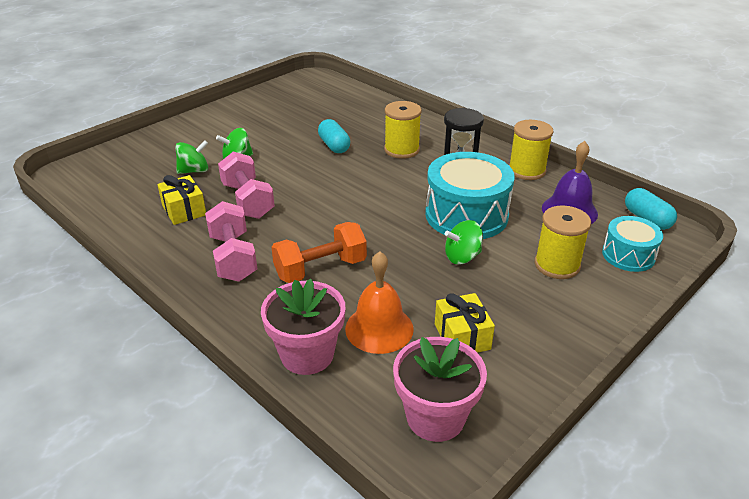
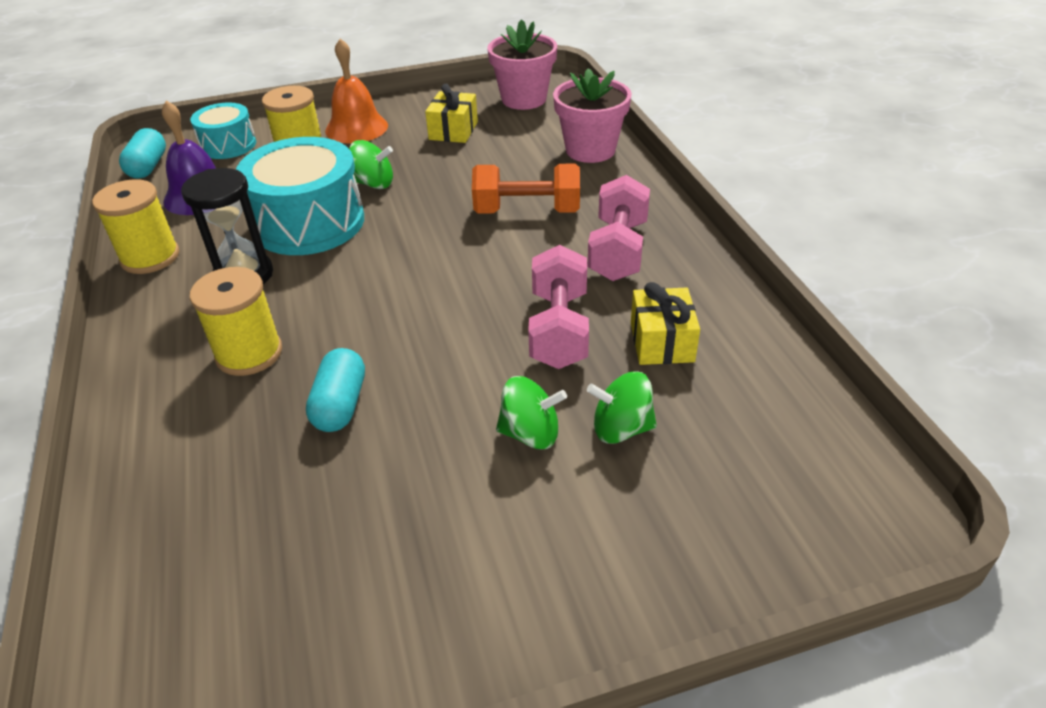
camera: 150 degrees left, 5 degrees up
(379, 328) = (514, 151): orange bell -> orange bell (356, 128)

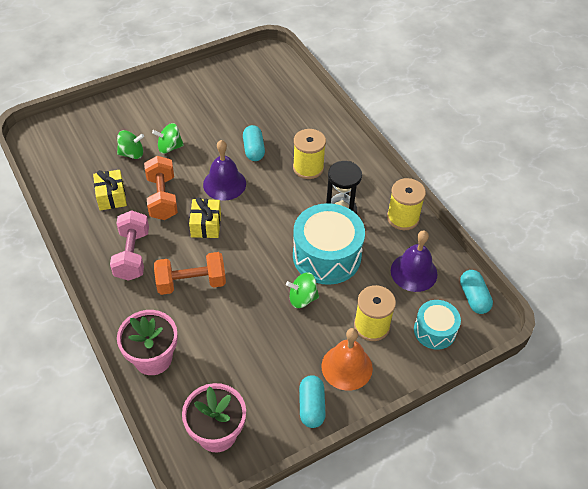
camera: 165 degrees right, 10 degrees up
(414, 107) = (311, 406): none -> turquoise capsule
(430, 341) = (224, 184): none -> purple bell
(453, 131) = (266, 372): yellow gift -> yellow gift (206, 225)
(559, 329) = (162, 198): pink dumbbell -> orange dumbbell

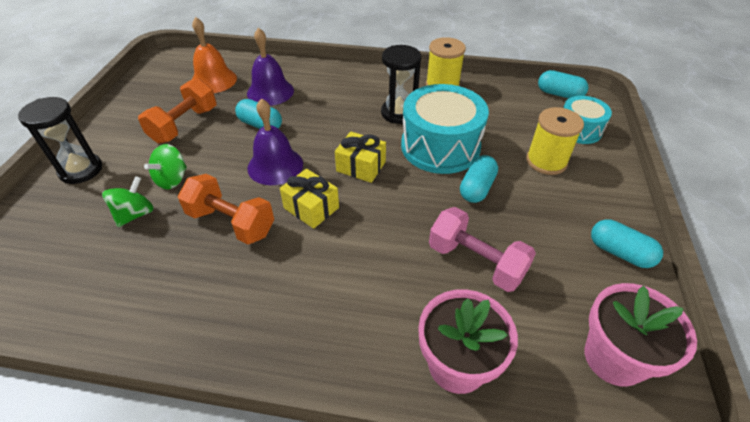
camera: 50 degrees left, 5 degrees down
(111, 196) = (169, 268): yellow gift -> yellow gift (361, 166)
(132, 255) = (280, 297): pink dumbbell -> pink dumbbell (476, 262)
(140, 104) = (81, 170): none -> black hourglass
(191, 282) = (376, 263): orange dumbbell -> orange dumbbell (184, 125)
(302, 298) = (476, 188): green spinning top -> turquoise capsule
(308, 168) = (326, 105): yellow spool -> none
(347, 367) = (584, 201): orange bell -> orange bell (213, 80)
(414, 272) = (506, 109): purple bell -> purple bell (270, 92)

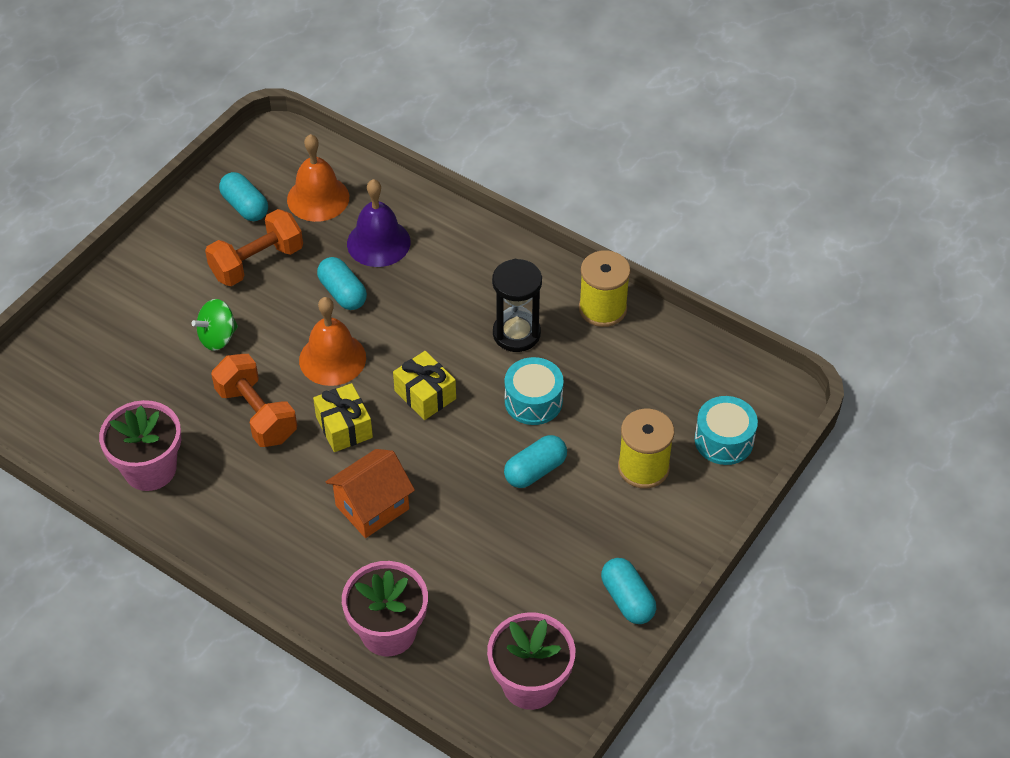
camera: 25 degrees right, 5 degrees up
(81, 170) = (129, 290): black hourglass -> none
(135, 214) = (168, 368): green spinning top -> none
(146, 302) = (150, 469): none -> pink flower pot
(275, 165) = (332, 359): purple bell -> orange bell
(371, 259) = (372, 507): none -> orange house
(440, 146) = (533, 401): turquoise drum -> turquoise drum, size x0.57
(476, 262) = (472, 550): pink dumbbell -> none
(559, 94) = (748, 378): turquoise capsule -> turquoise capsule (245, 206)

